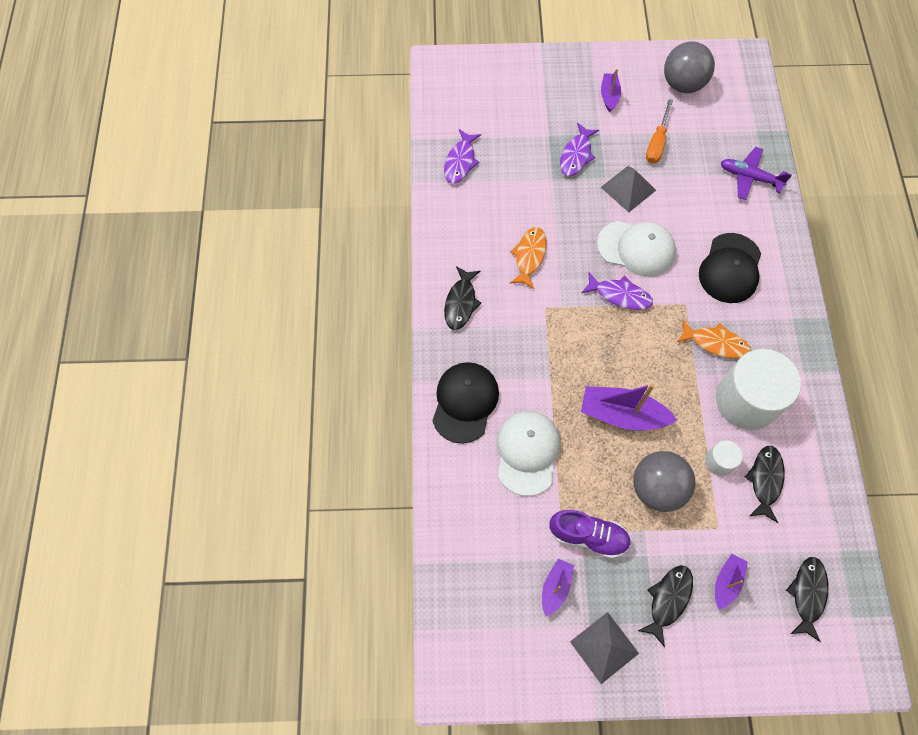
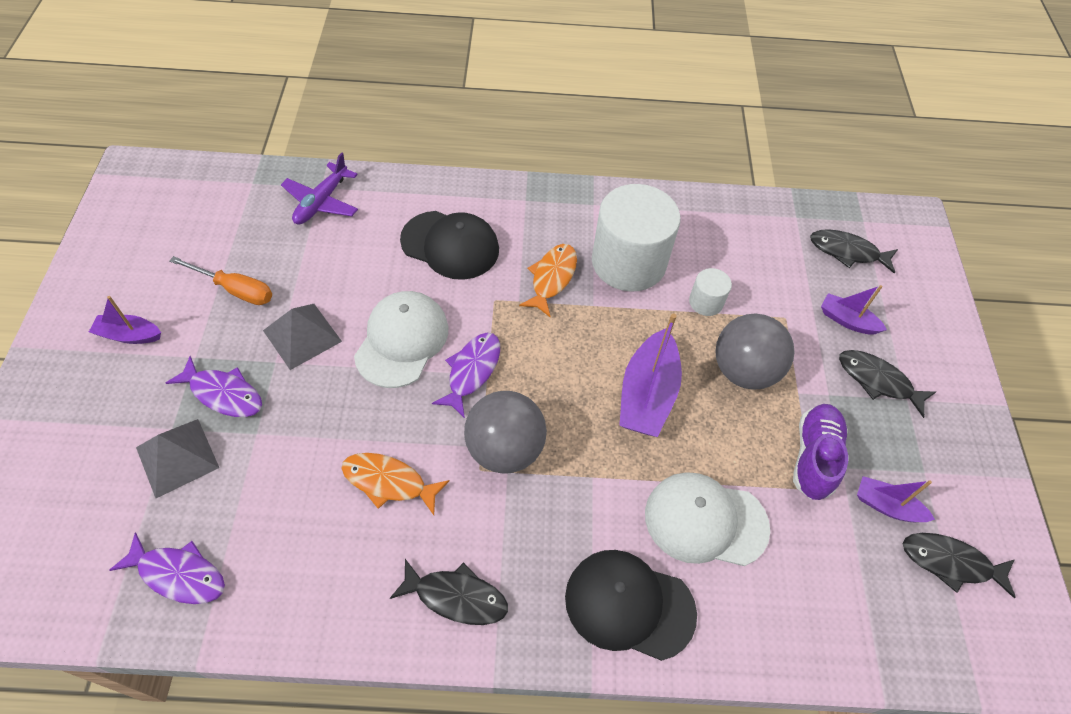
camera: 90 degrees left, 10 degrees down
(604, 647) = (948, 458): grey pyramid -> grey pyramid (177, 457)
(682, 84) = (146, 244): grey ball -> grey ball (505, 449)
(765, 480) = (725, 263): black fish -> black fish (950, 563)

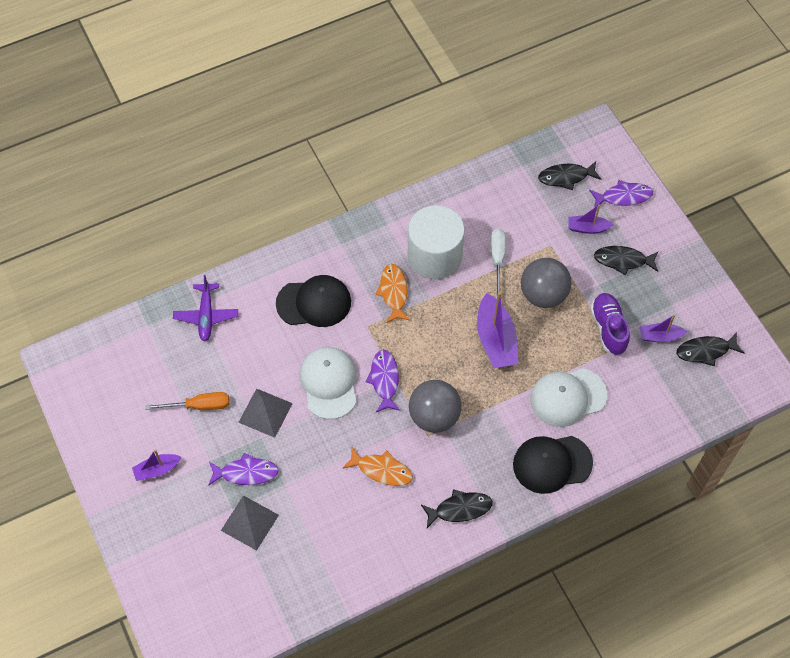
camera: 25 degrees left, 5 degrees up
(178, 574) = (303, 580): purple fish -> purple fish (623, 197)
(389, 482) = (381, 470): orange fish -> orange fish turned 150 degrees counterclockwise
(706, 302) = (497, 259): white cylinder -> white screwdriver

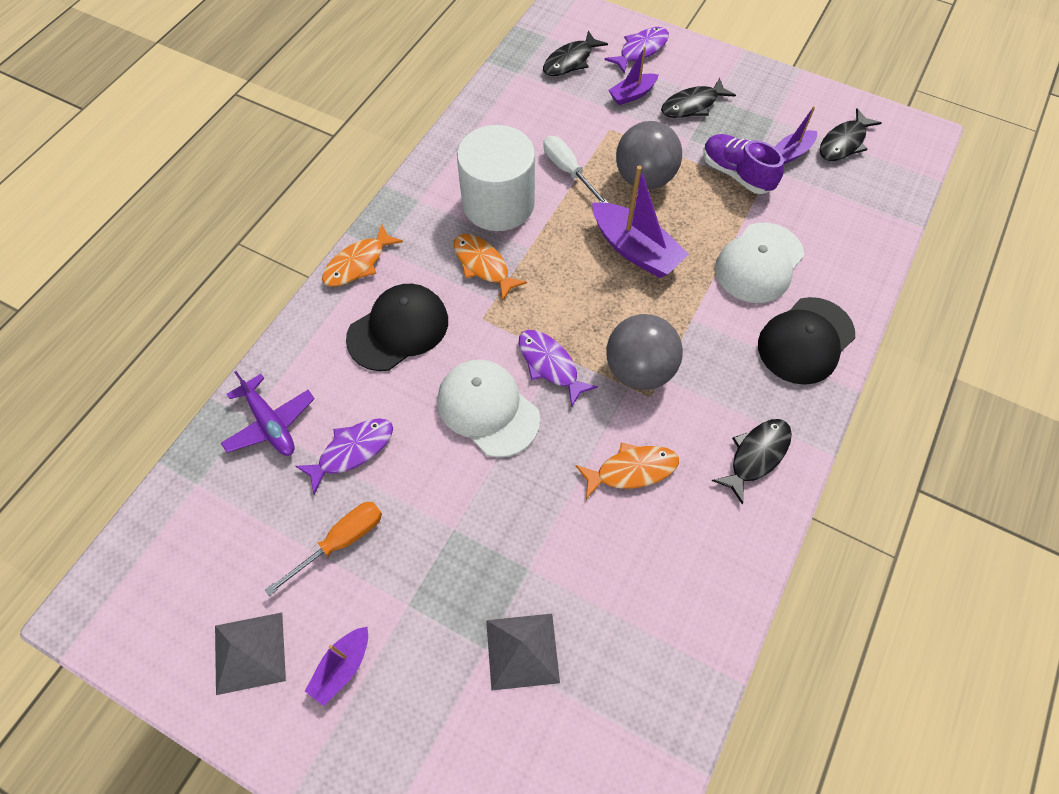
camera: 35 degrees left, 0 degrees up
(246, 473) = (468, 587): purple fish -> purple fish (352, 451)
(265, 412) = (435, 494): grey pyramid -> grey pyramid (249, 652)
(320, 246) = (358, 263): none -> orange fish

